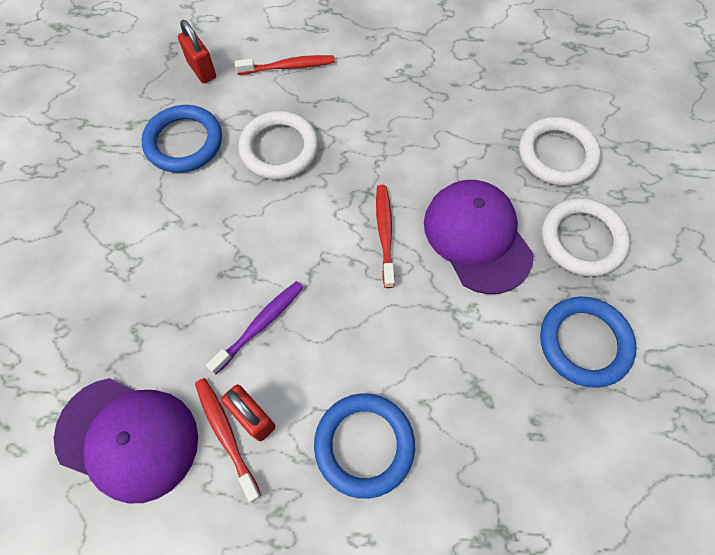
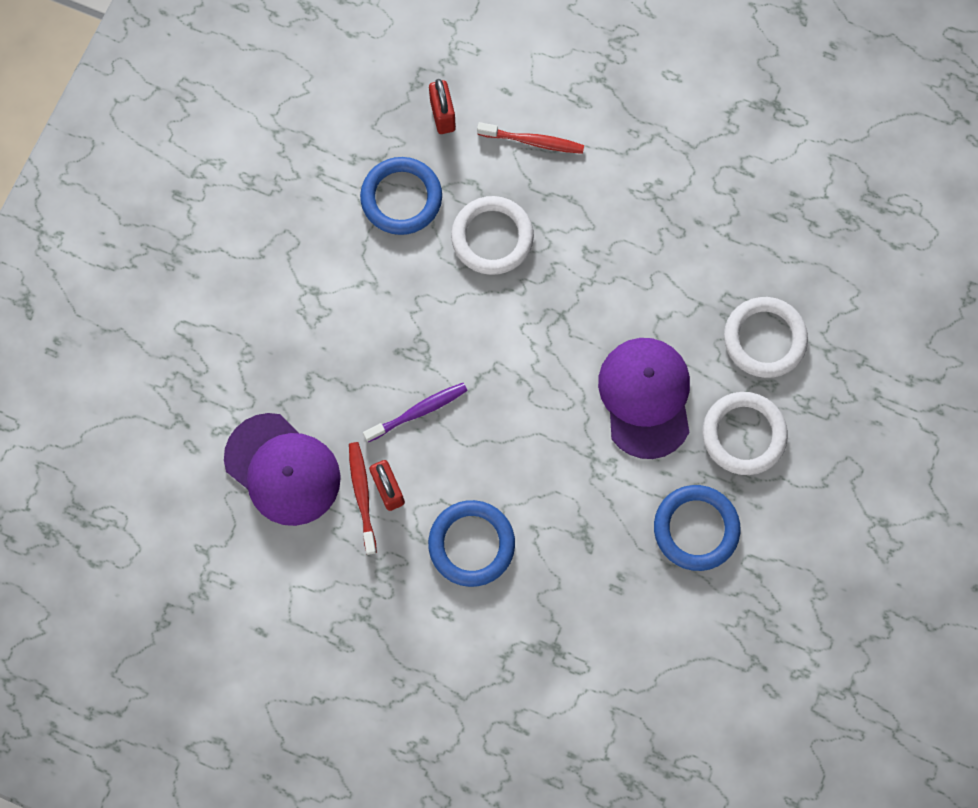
camera: 20 degrees right, 10 degrees up
(384, 233) = (560, 363): red toothbrush -> none

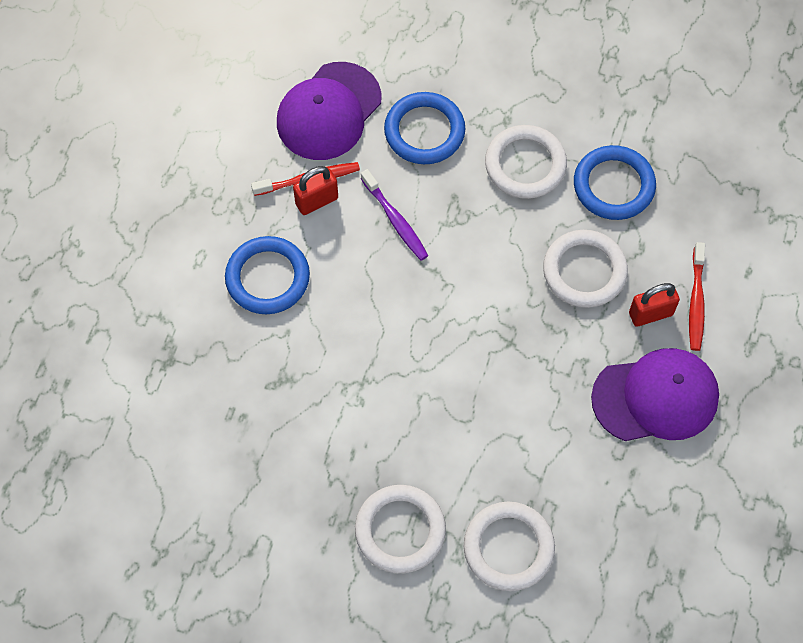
camera: 85 degrees right, 10 degrees down
(369, 279) = (525, 165): none -> white ring
(442, 115) = (709, 215): red padlock -> red padlock (650, 314)
(645, 397) = (431, 429): purple cap -> purple cap (655, 397)
(696, 528) = (296, 487): blue ring -> blue ring (424, 131)

